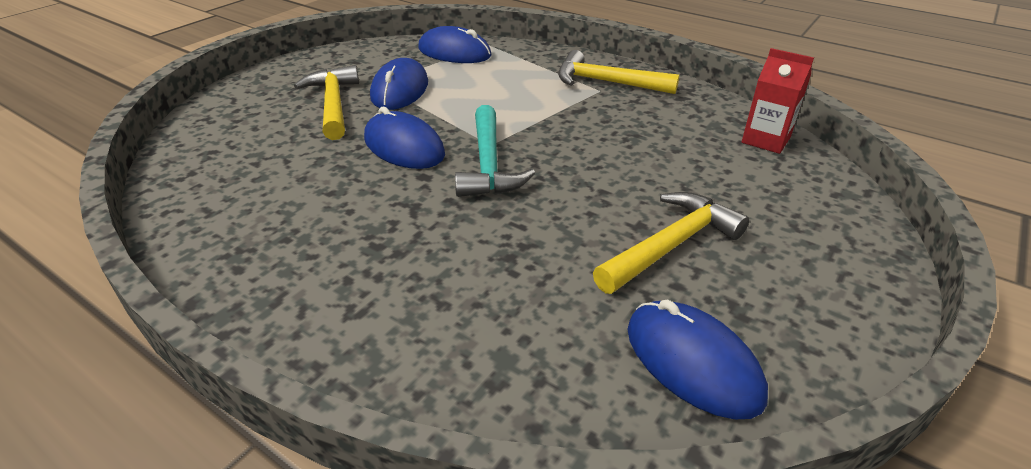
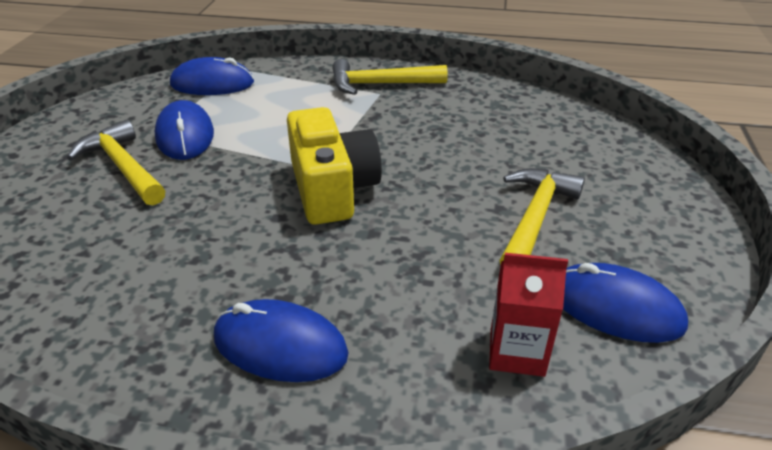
camera: 25 degrees left, 0 degrees up
(404, 146) = (235, 193): blue mouse -> blue mouse (280, 346)
(489, 164) = (332, 189): turquoise hammer -> yellow camera
(765, 140) = (543, 108): red carton -> red carton (517, 352)

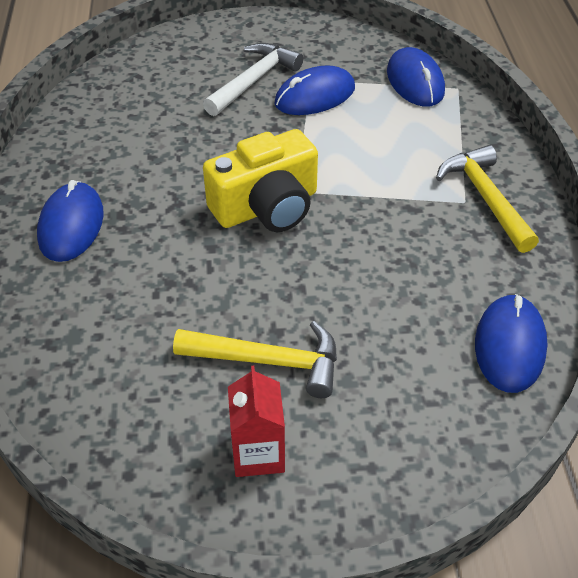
camera: 75 degrees right, 10 degrees up
(123, 167) = (254, 80): yellow hammer -> white hammer
(517, 352) = (83, 361): red carton -> red carton (258, 453)
(615, 308) = (147, 430): blue mouse -> blue mouse (509, 346)

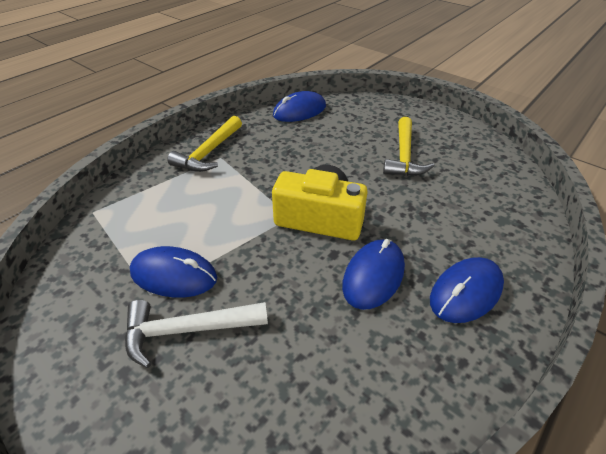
camera: 135 degrees left, 5 degrees down
(258, 453) = (440, 135): red carton -> none
(269, 361) = (404, 156): yellow hammer -> yellow hammer turned 135 degrees counterclockwise
(415, 81) = (101, 235): blue mouse -> blue mouse (373, 276)

